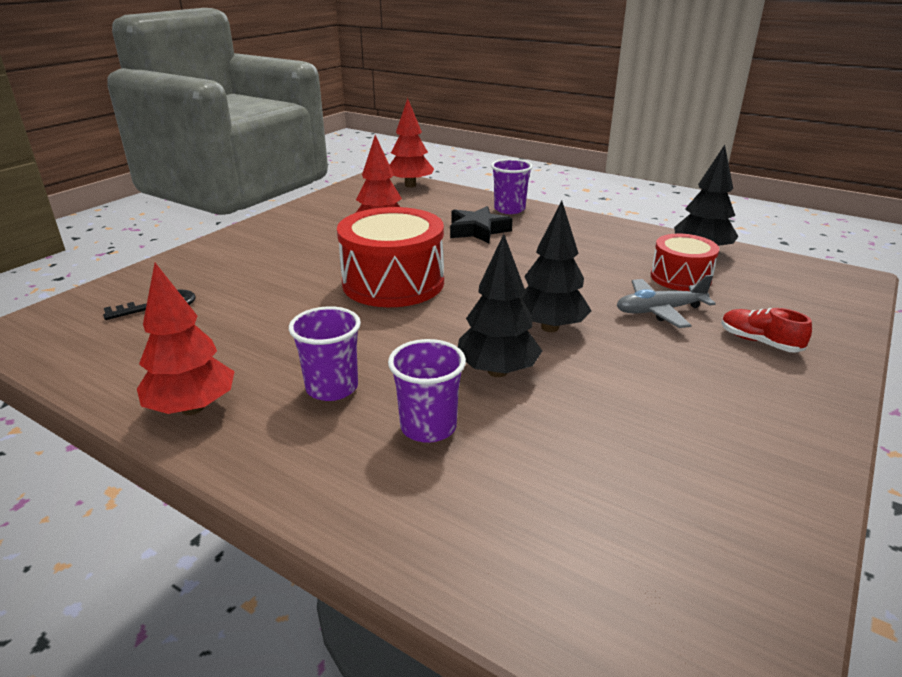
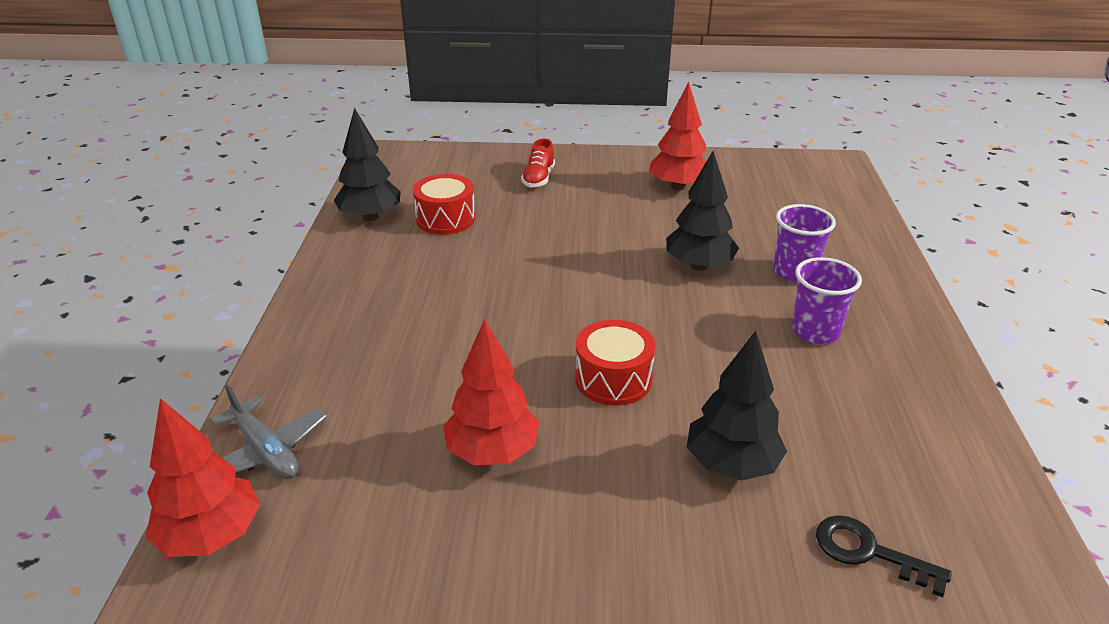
camera: 120 degrees left, 5 degrees up
(192, 408) = (931, 389): red tree -> red tree (678, 187)
(393, 283) = (613, 379): red drum -> red drum, size x0.59
(478, 230) = (404, 372): black star -> none
(509, 209) = (299, 370): purple cup -> none
(549, 327) = (607, 260): black tree -> black tree (731, 465)
(659, 311) = (525, 219): grey plane -> grey plane (265, 451)

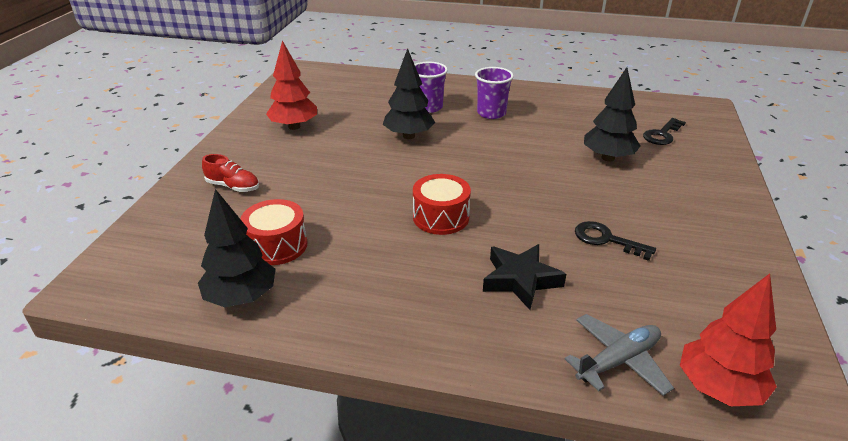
camera: 80 degrees left, 0 degrees up
(401, 375) = (520, 280): none -> black star
(492, 452) = (606, 240): red tree -> black key
(613, 379) = (531, 185): red drum -> red drum (441, 217)

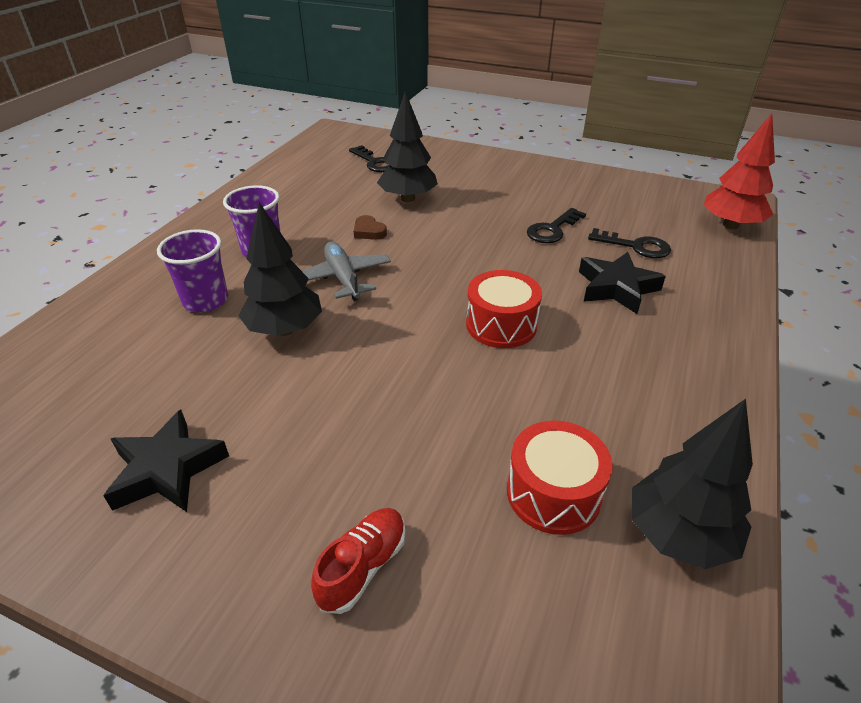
camera: 80 degrees left, 5 degrees up
(294, 126) = (167, 469): red tree -> black star
(541, 147) = (369, 231): none -> brown heart
(608, 296) = (635, 246): none -> black key
(618, 361) = (715, 259): grey plane -> grey plane (343, 278)

